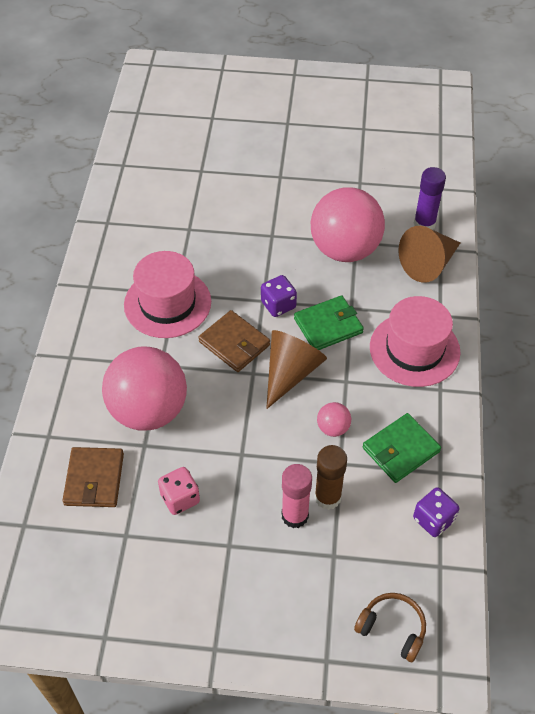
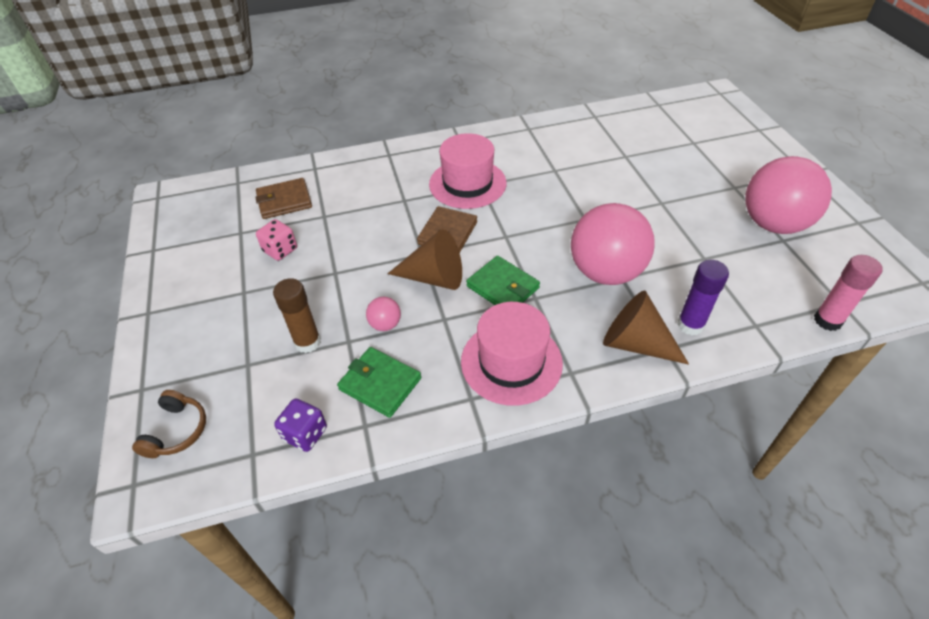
camera: 70 degrees right, 5 degrees down
(149, 410) = (357, 207): pink ball -> pink ball (773, 224)
(278, 305) = (506, 247): purple dice -> none
(295, 515) = (282, 325): pink glue stick -> pink glue stick (827, 320)

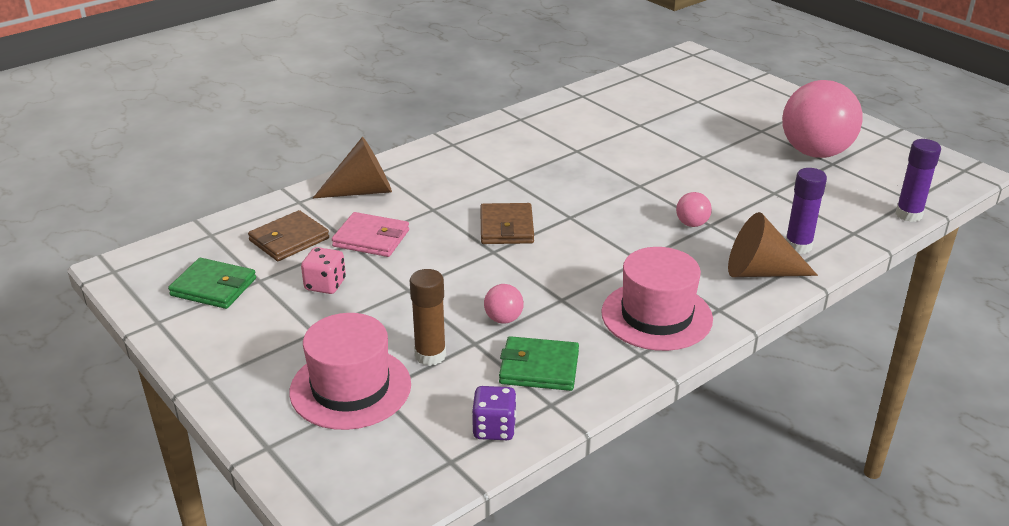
camera: 25 degrees left, 15 degrees down
(177, 431) = (346, 468): brown headphones -> none
(341, 216) = (371, 238): none -> pink wallet
(434, 277) = (523, 268): brown cone -> brown cone (362, 191)
(467, 183) = (493, 180): pink hat -> pink hat (350, 388)
(502, 287) = (601, 259): green wallet -> green wallet (213, 287)
(605, 272) = (692, 224): pink ball -> pink ball, size x0.41
(827, 320) = (908, 215): pink glue stick -> purple glue stick

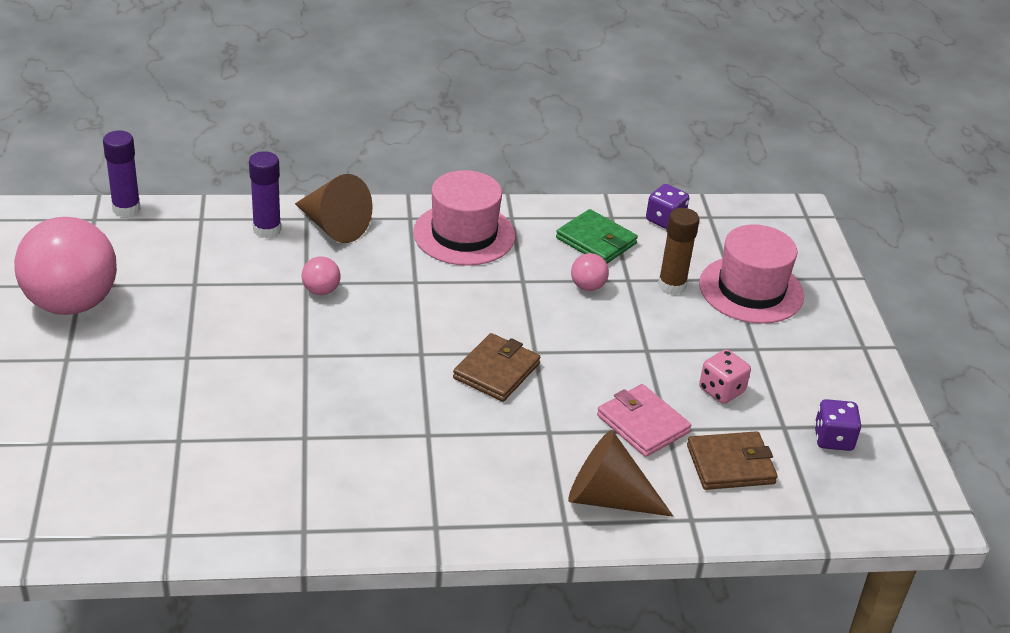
camera: 150 degrees left, 5 degrees up
(213, 287) = (833, 439): green wallet -> purple dice

